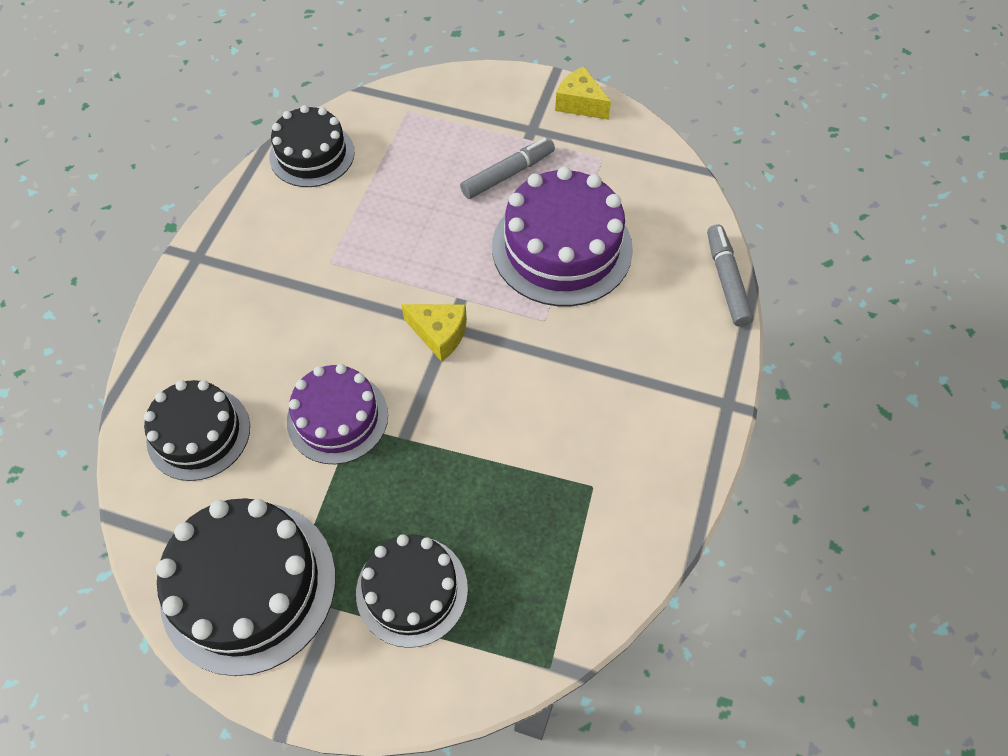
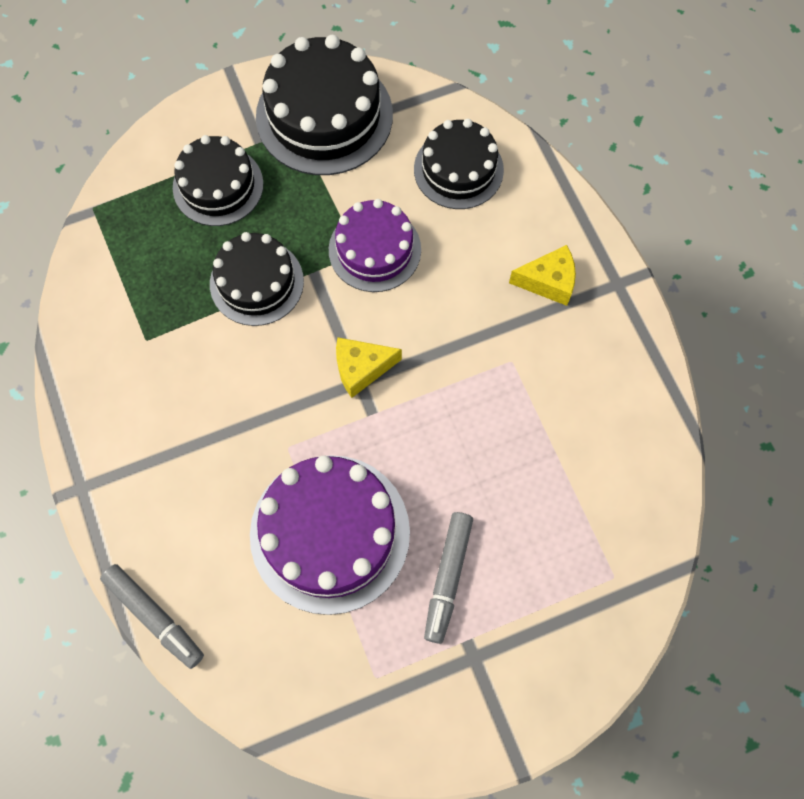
camera: 140 degrees right, 10 degrees up
(312, 154) = (642, 451): black cake -> black cake (256, 282)
(580, 104) = (456, 737): yellow cheese -> yellow cheese (548, 282)

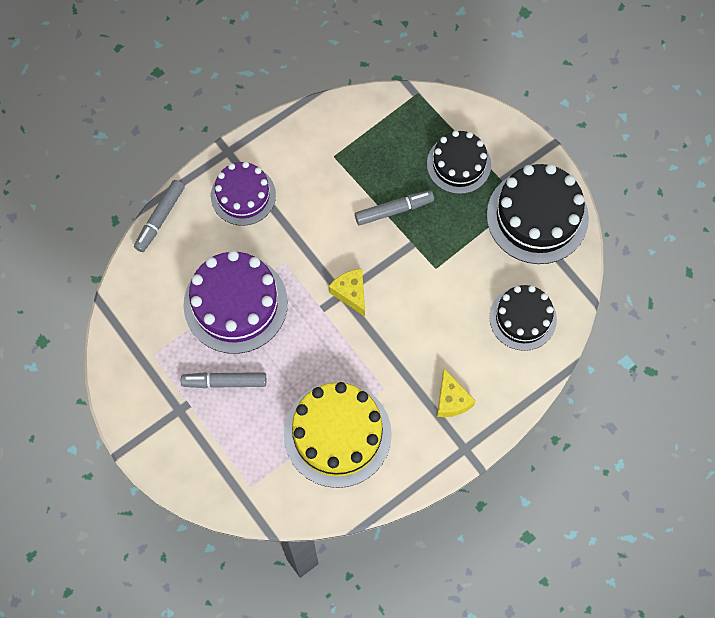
camera: 75 degrees right, 0 degrees up
(256, 282) = (394, 210): black cake -> grey marker
(374, 250) = (441, 278): purple cake -> purple cake (243, 195)
(563, 438) = (337, 434): none -> yellow cake

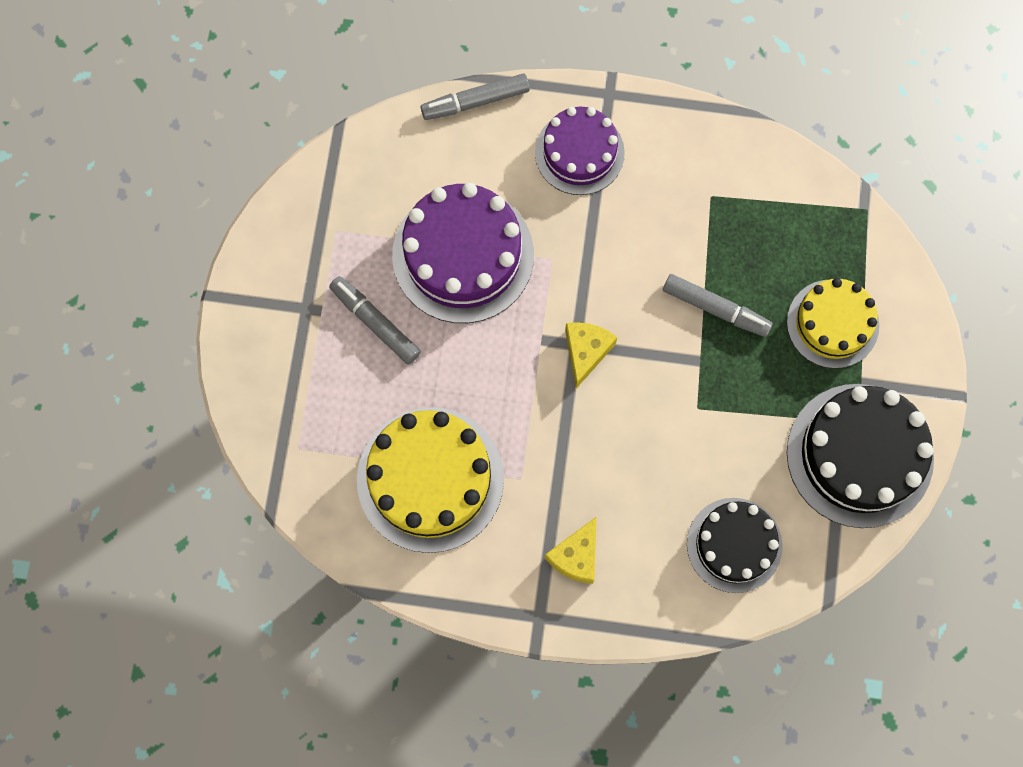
camera: 45 degrees right, 5 degrees up
(458, 164) = (832, 323): black cake -> yellow cake

